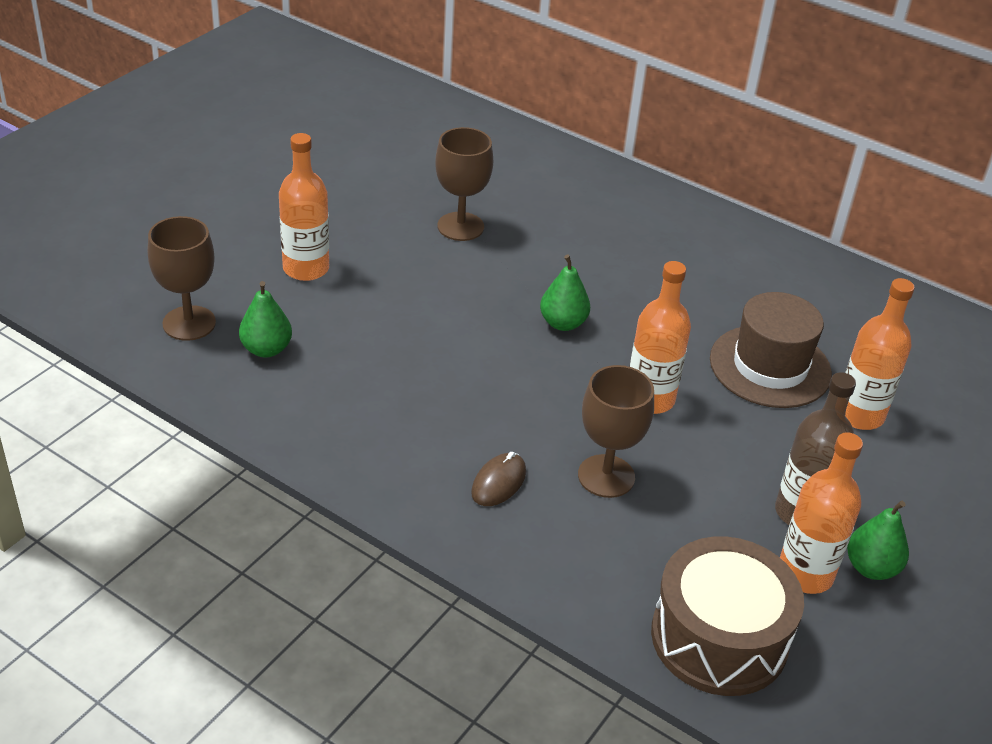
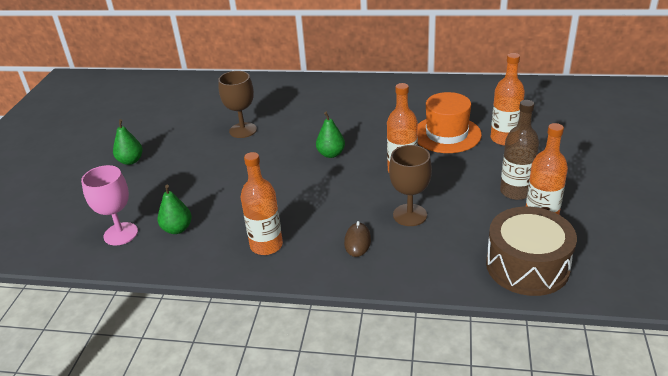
camera: 20 degrees left, 5 degrees down
(189, 323) = (120, 234): brown goblet -> pink goblet
(306, 268) = (171, 180): orange bottle -> orange bottle (266, 245)
(770, 366) = (446, 134): brown hat -> orange hat
(871, 568) = (567, 202): green pear -> green pear (130, 161)

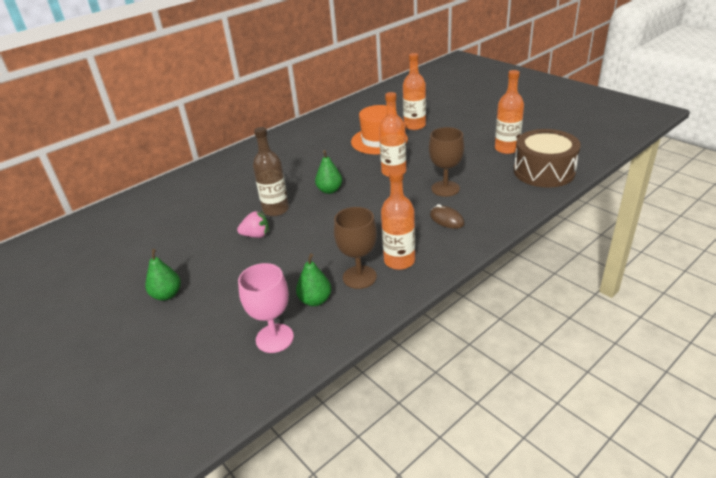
camera: 50 degrees left, 0 degrees up
(231, 156) = (256, 235): none -> pink strawberry
(243, 130) = (229, 217): brown goblet -> brown goblet (359, 277)
(515, 191) = (471, 145): brown bottle -> brown bottle (276, 209)

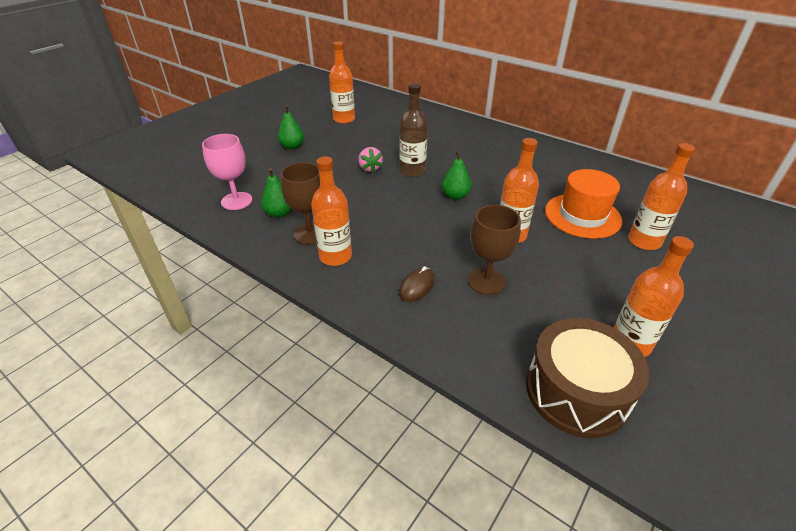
camera: 75 degrees right, 5 degrees up
(125, 251) = (344, 119): none -> orange bottle

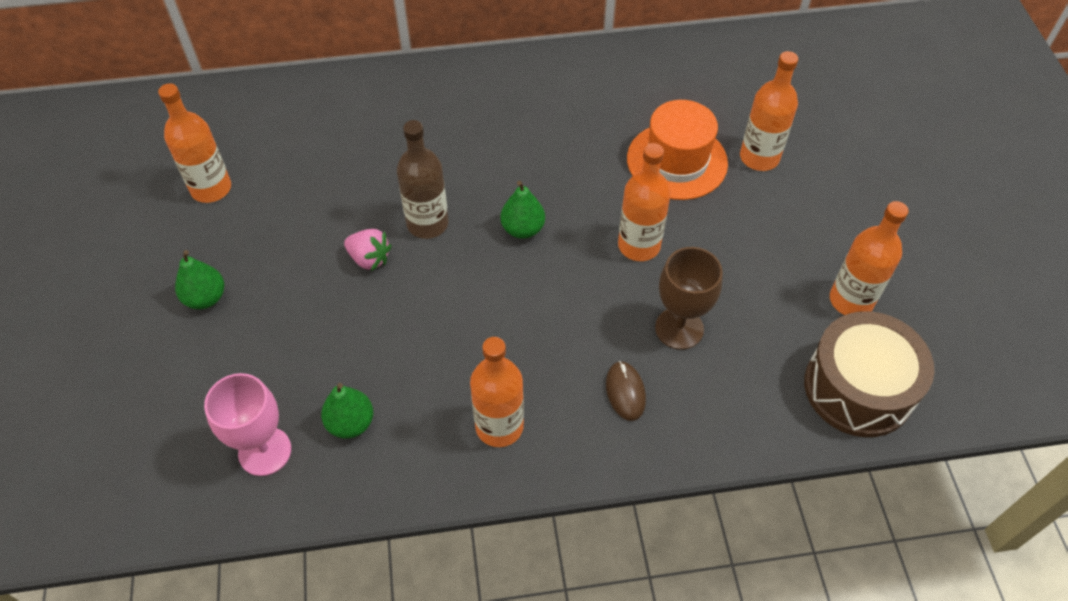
camera: 45 degrees left, 15 degrees up
(310, 233) = (430, 420): brown goblet -> none

